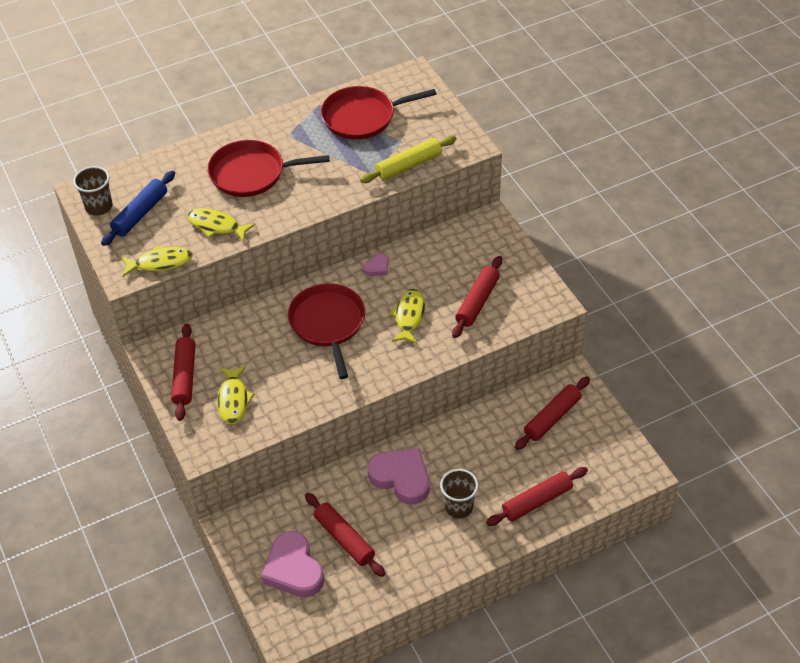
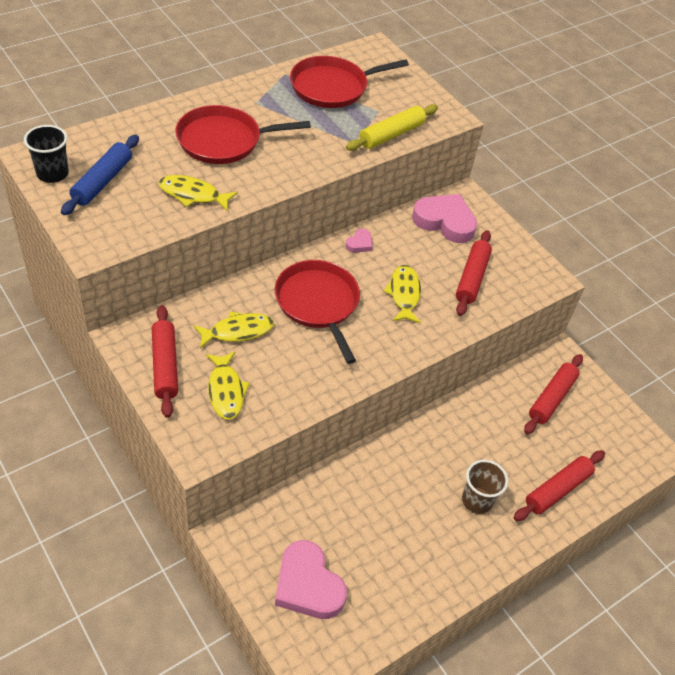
camera: 15 degrees left, 0 degrees up
(99, 207) = (52, 173): brown cup -> black cup
(160, 263) = (133, 235): yellow fish -> yellow fish (237, 331)
(344, 539) = (359, 544): red rolling pin -> none
(401, 478) = (409, 470): pink heart -> pink heart (445, 221)

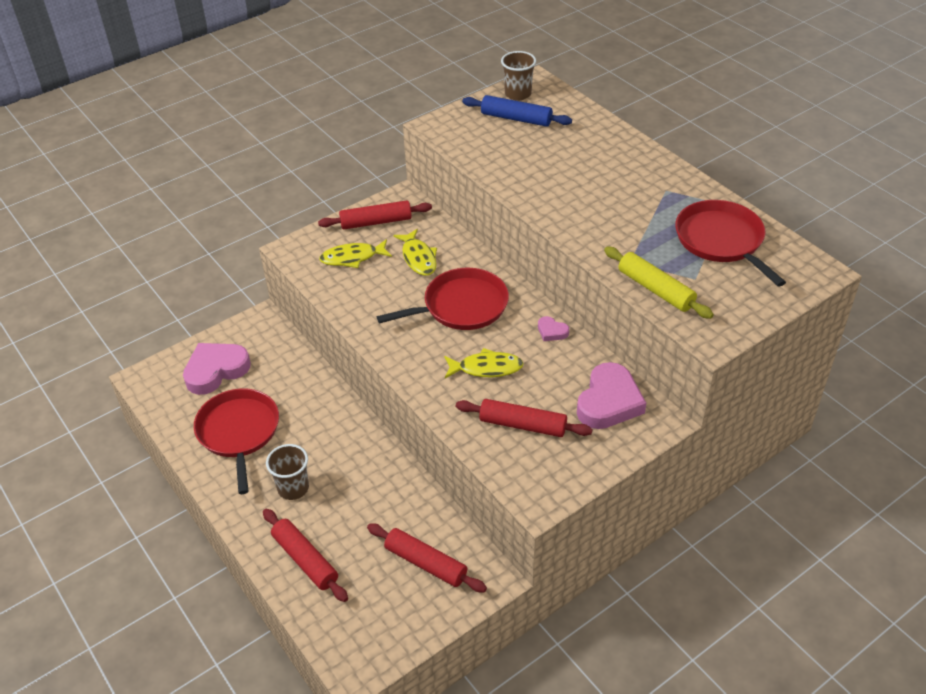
camera: 95 degrees right, 5 degrees down
(52, 173) = (518, 94): black cup -> brown cup
(193, 195) = (514, 167): yellow fish -> none
(223, 140) = (597, 176): red pan -> red pan (239, 432)

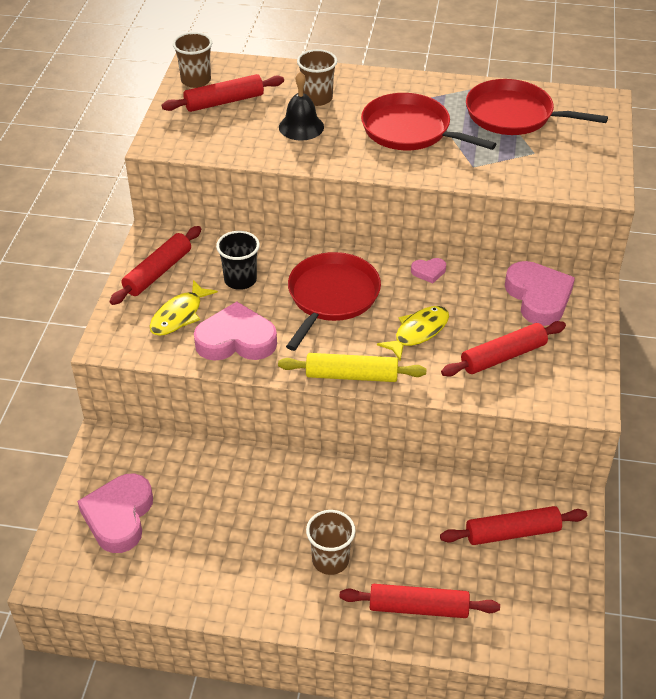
camera: 45 degrees left, 0 degrees up
(239, 432) = (217, 552): red pan -> red pan (410, 130)
(365, 295) = (236, 340): none -> pink heart
(418, 258) = (240, 280): yellow fish -> black cup
(516, 118) = (224, 102): blue rolling pin -> red rolling pin
(544, 164) = (301, 127): none -> black bell
(584, 149) = (317, 98): none -> brown cup
(655, 289) = (519, 176): yellow rolling pin -> yellow rolling pin (351, 375)

